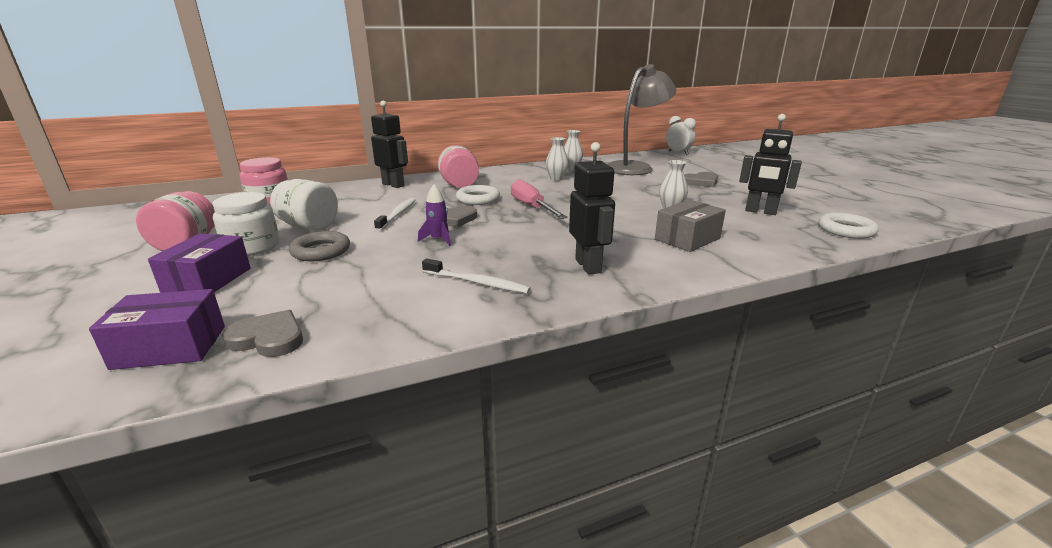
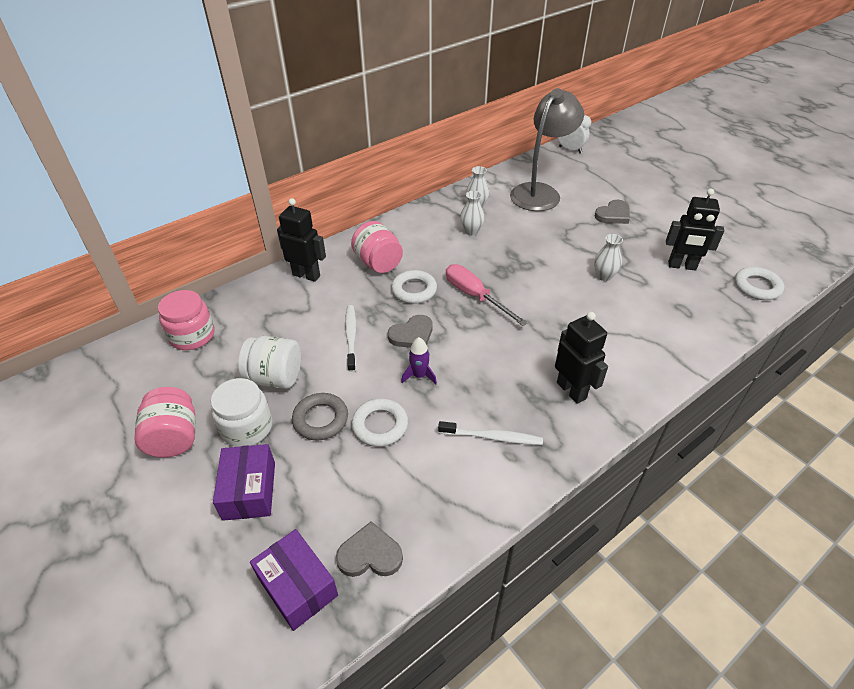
camera: 15 degrees left, 20 degrees up
(170, 347) = (298, 586): purple box -> purple box turned 75 degrees clockwise
(371, 261) = (380, 425): none -> white ring
(687, 239) = (635, 328): grey box -> none

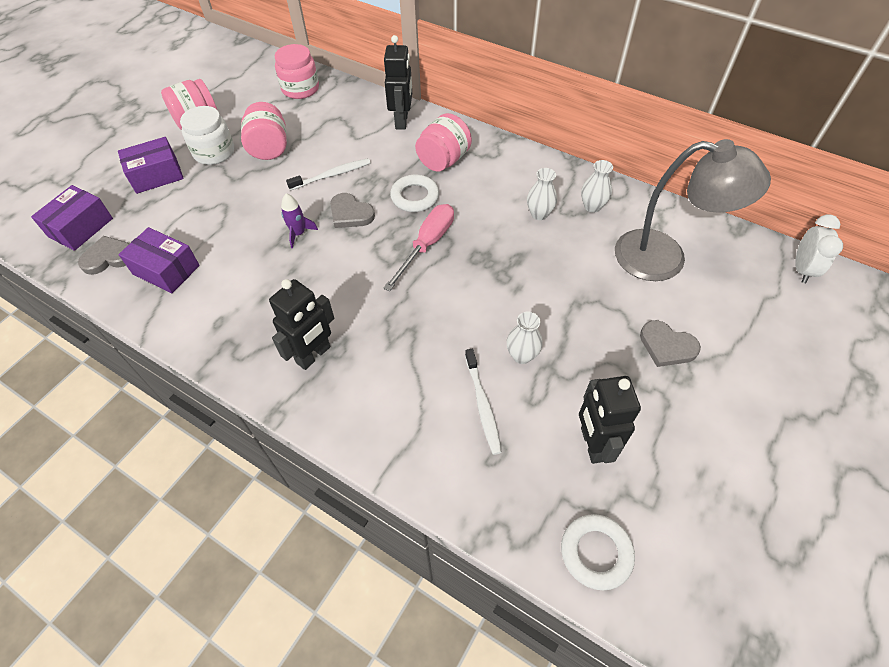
camera: 70 degrees right, 10 degrees up
(275, 377) = (269, 148): white jar -> pink jar
(320, 419) = (231, 188): grey ring -> none
(370, 554) = (108, 257): grey heart -> grey heart turned 90 degrees counterclockwise
(380, 425) = (233, 225): white ring -> none
(418, 495) = (166, 270): none -> purple box
(492, 437) = (237, 304): white toothbrush -> white toothbrush (482, 404)

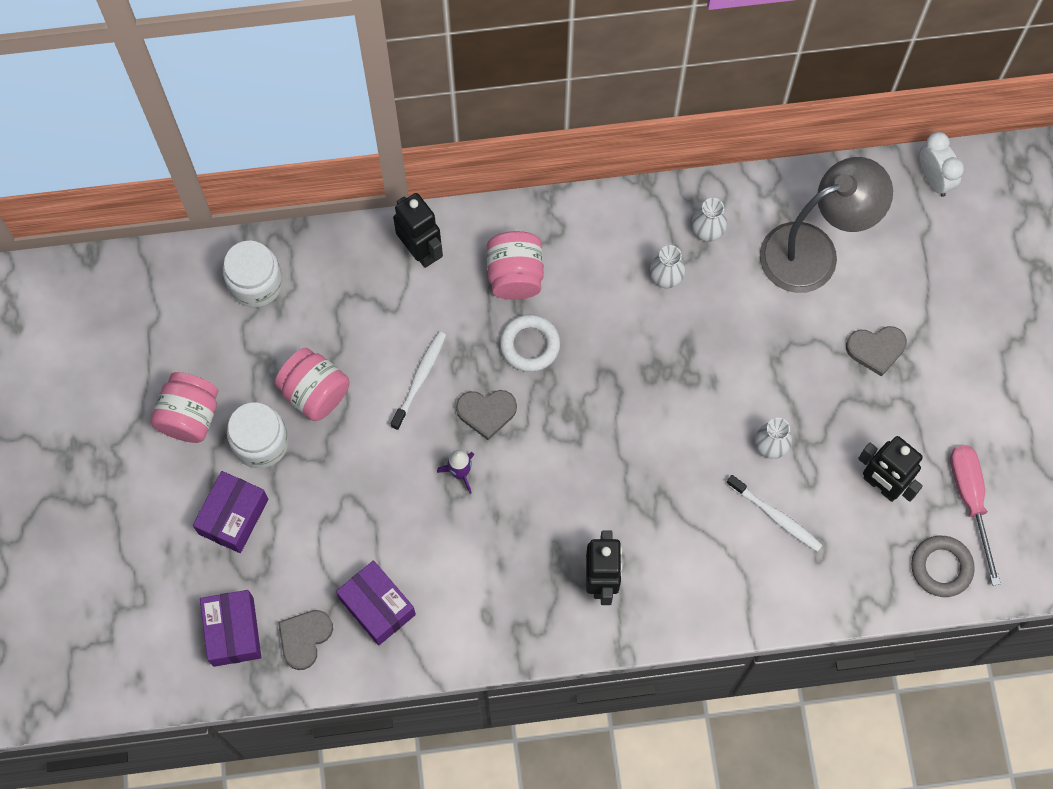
camera: 40 degrees left, 15 degrees up
(166, 270) = (377, 607): purple box -> purple box turned 60 degrees clockwise
(300, 89) = (255, 283): pink jar -> white jar
(427, 245) = (593, 394): pink screwdriver -> pink screwdriver (970, 501)
(596, 553) = (941, 567): white ring -> grey ring

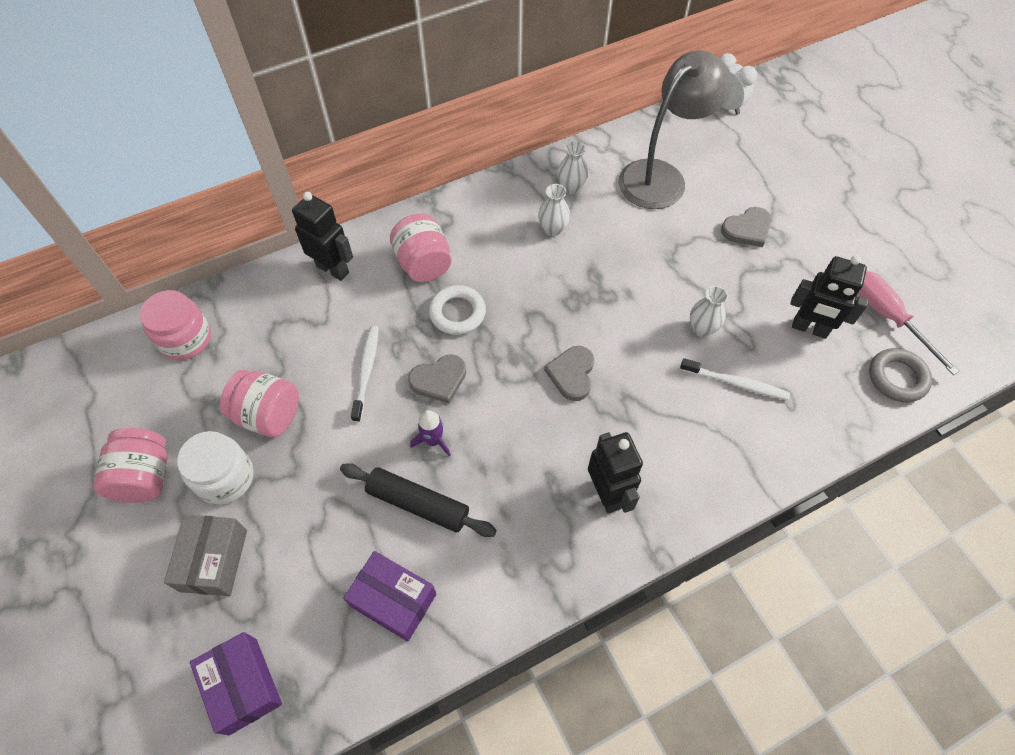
camera: 20 degrees left, 10 degrees down
(233, 516) = (214, 560): purple box -> grey box
(255, 283) = (185, 339): white jar -> pink jar
(304, 638) = (325, 663): grey heart -> grey heart (572, 374)
(426, 528) = (418, 503): none -> black rolling pin

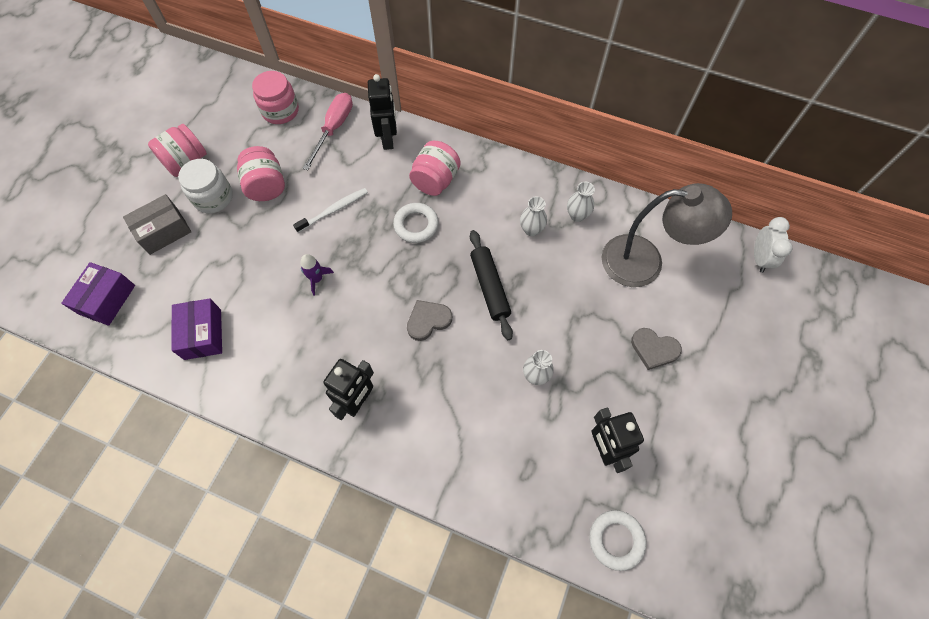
camera: 50 degrees right, 5 degrees up
(418, 503) = (270, 302): black rolling pin -> black rolling pin (490, 287)
(439, 380) = (360, 251): grey heart -> none
(735, 383) = (510, 426): white toothbrush -> none
(888, 317) = (668, 500): pink screwdriver -> pink screwdriver (334, 129)
(897, 378) = (616, 540): grey ring -> white ring

